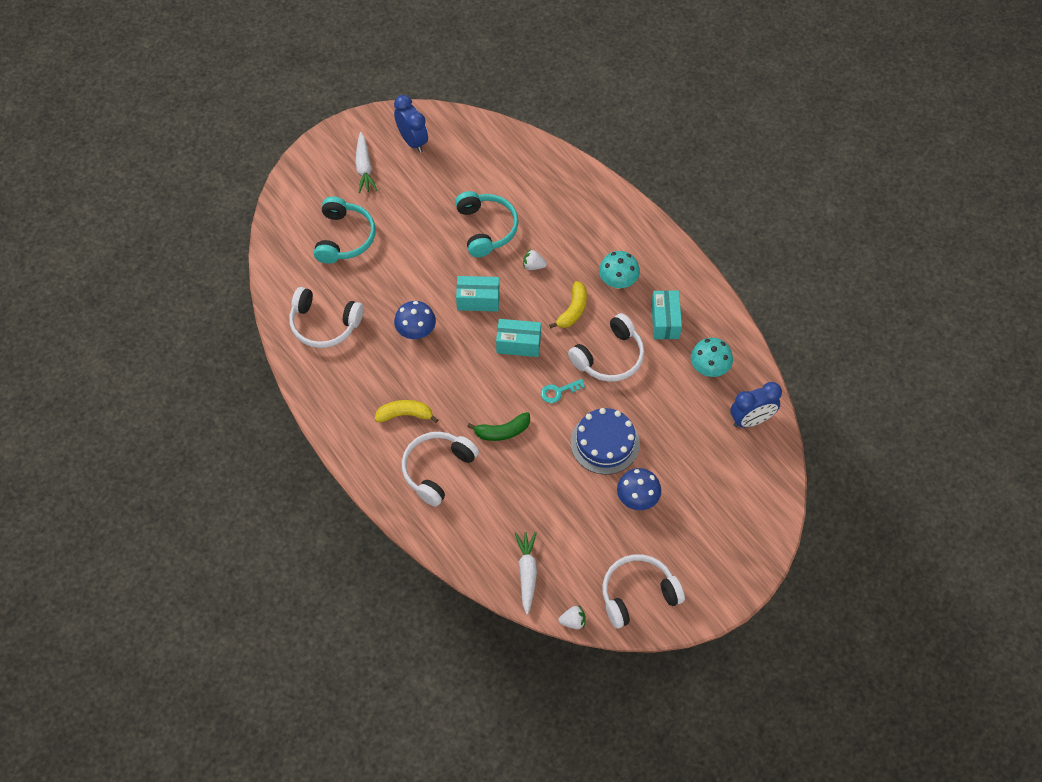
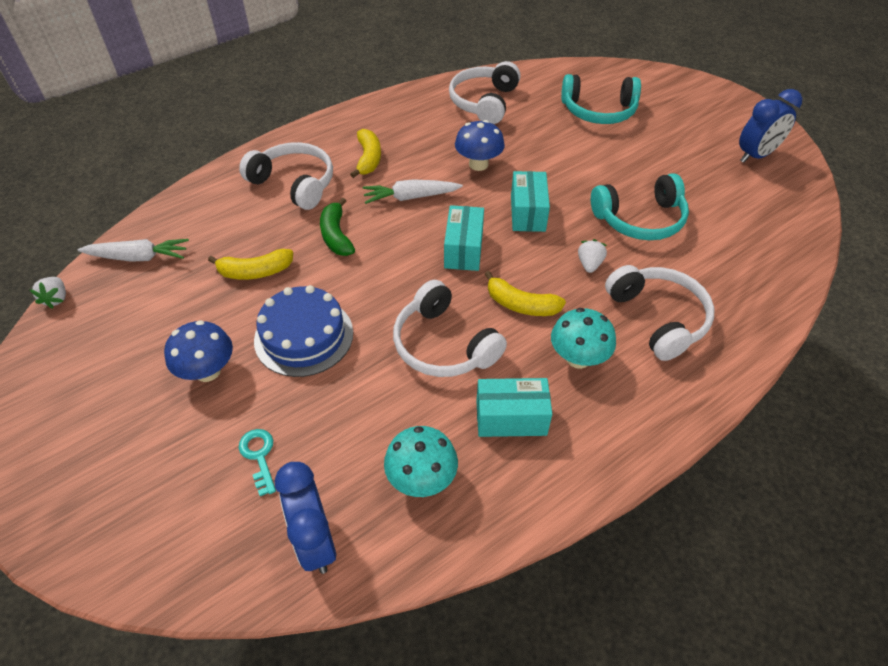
camera: 90 degrees right, 10 degrees down
(364, 168) = (700, 121): white carrot -> white carrot (410, 197)
(542, 484) = (255, 272): none -> yellow banana
(558, 391) = (389, 288): turquoise key -> turquoise key (259, 456)
(638, 594) = (63, 367): white headphones -> white headphones (658, 318)

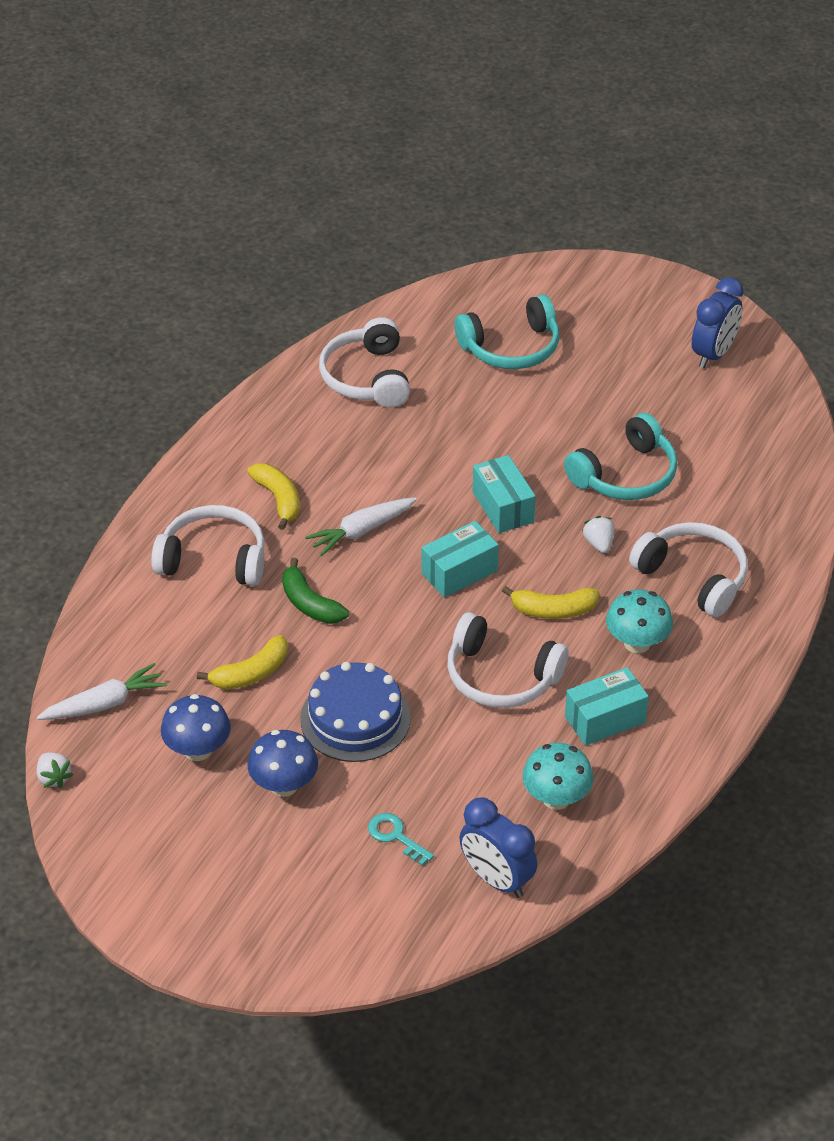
camera: 25 degrees left, 5 degrees down
(463, 249) = (459, 572): turquoise box -> turquoise box turned 75 degrees clockwise
(478, 164) = (412, 465): blue mushroom -> blue mushroom (198, 750)

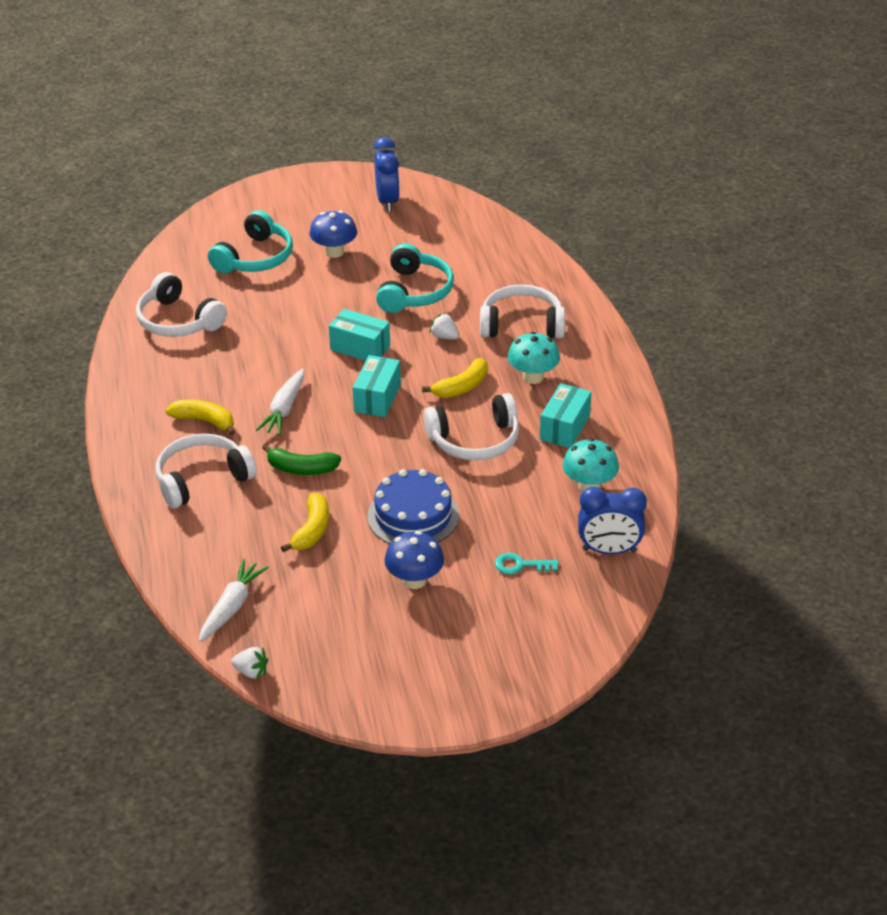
camera: 40 degrees left, 5 degrees down
(198, 750) = (332, 595): blue mushroom -> blue mushroom (334, 252)

